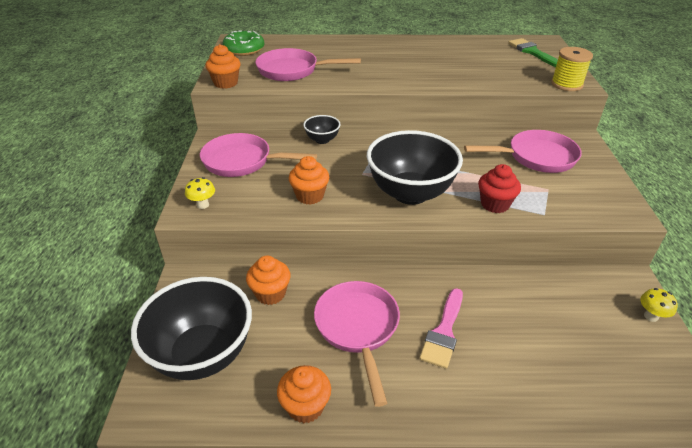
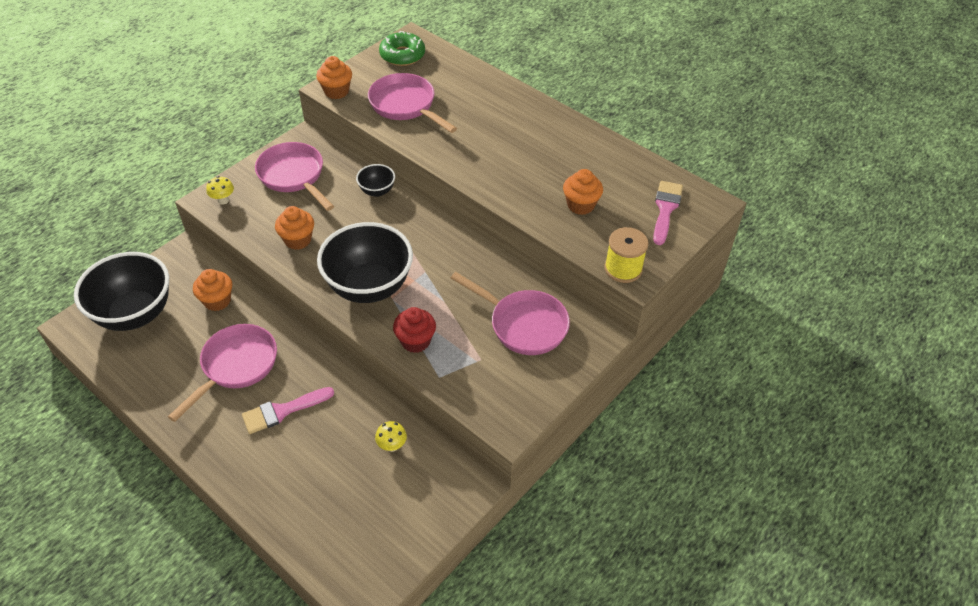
camera: 40 degrees right, 10 degrees up
(305, 406) = (148, 390): orange cupcake -> orange cupcake (580, 205)
(532, 52) = (665, 209): green brush -> pink brush
(651, 316) = (439, 519): yellow mushroom -> yellow mushroom (392, 446)

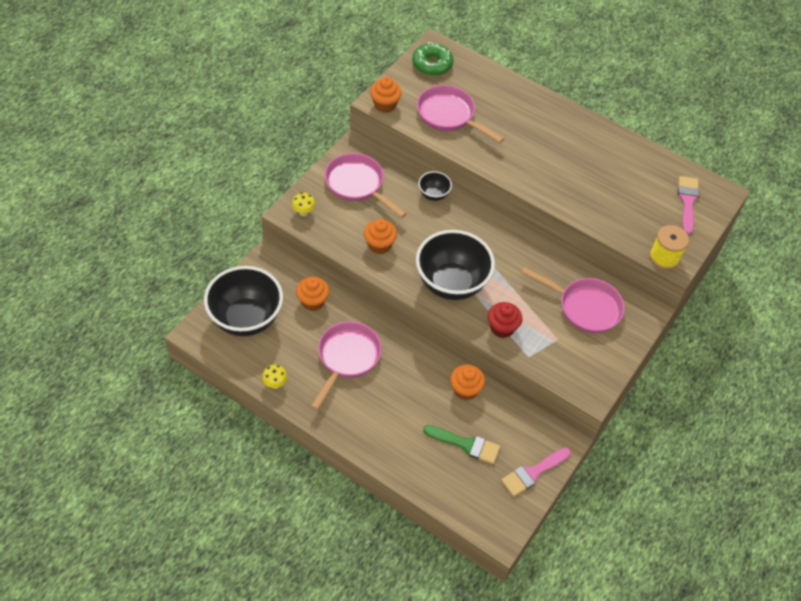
camera: 10 degrees left, 5 degrees up
(283, 411) = (397, 393): pink brush -> pink brush (533, 473)
(348, 479) = (466, 444): none -> green brush
(392, 446) = (493, 414): yellow mushroom -> yellow mushroom (275, 384)
(580, 205) = (618, 202): orange cupcake -> orange cupcake (465, 390)

